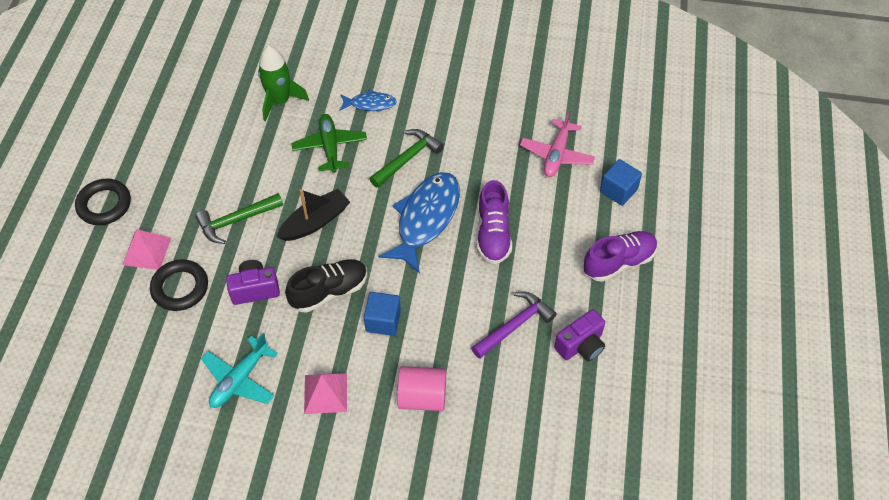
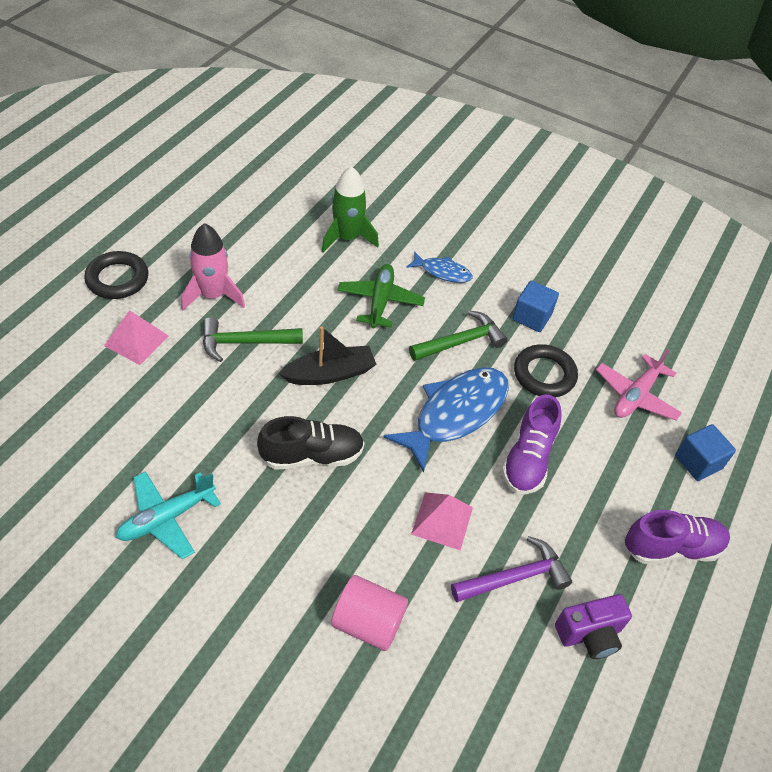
camera: 15 degrees right, 5 degrees down
(180, 288) = (151, 392): black ring -> black ring (544, 374)
(191, 190) = (213, 295): none -> pink rocket
(255, 289) = (231, 423): purple camera -> none
(325, 393) = (256, 572): pink pyramid -> pink pyramid (442, 520)
(383, 321) = (359, 512): blue cube -> blue cube (531, 317)

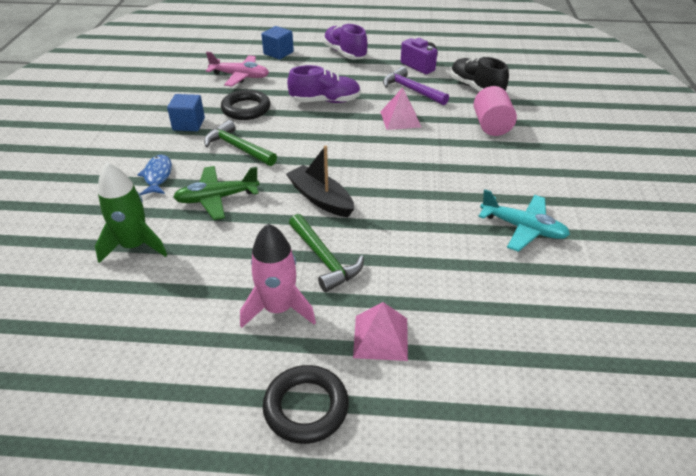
camera: 110 degrees left, 10 degrees down
(312, 455) = (404, 181): black shoe -> black shoe (476, 88)
(455, 414) = (311, 134): blue fish -> none

